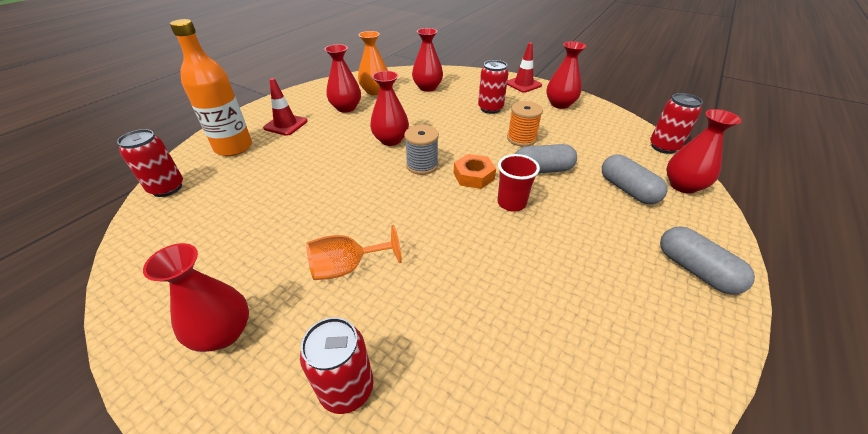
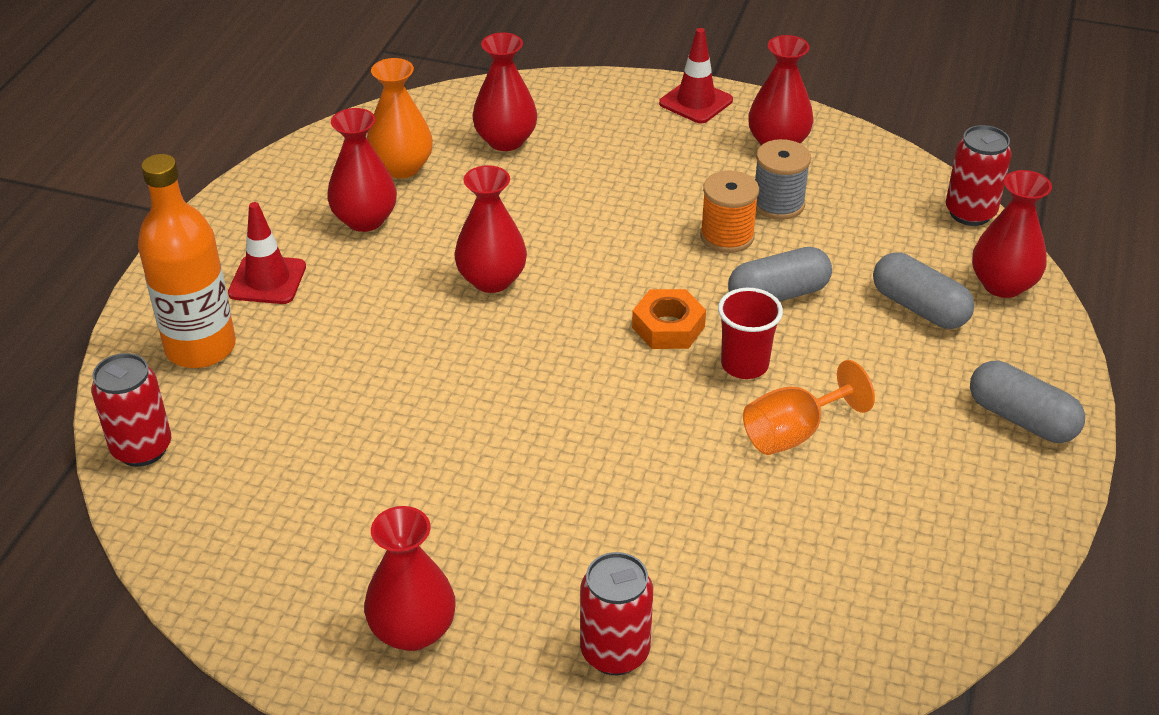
camera: 15 degrees left, 0 degrees up
(347, 267) = (535, 513): orange goblet -> orange goblet (793, 433)
(422, 165) = (572, 322): grey spool -> grey spool (778, 204)
(490, 108) = (650, 175): red can -> none

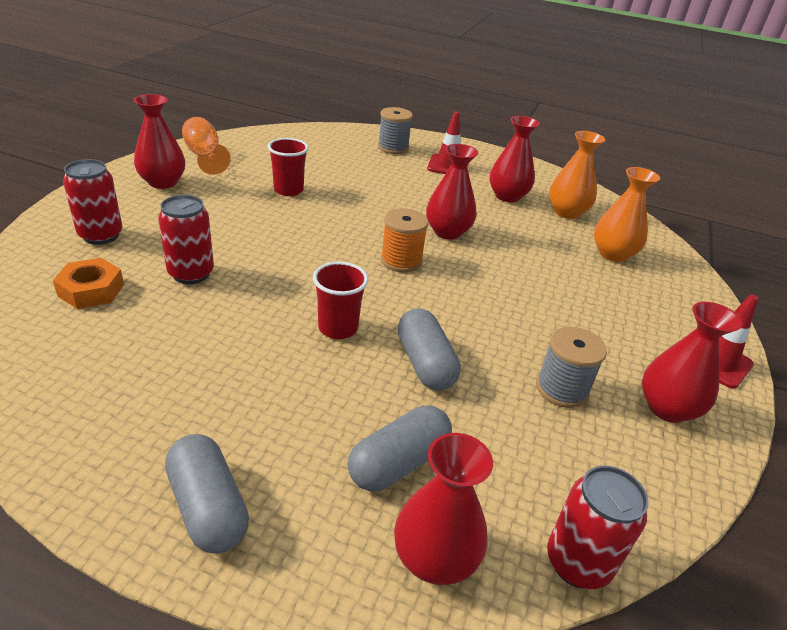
camera: 90 degrees right, 5 degrees down
(142, 448) = (322, 133): red can -> red can (191, 274)
(200, 347) = (393, 148): orange bottle -> grey spool
(403, 460) = (288, 190): none -> red cup
(505, 140) = (612, 254): red vase -> orange vase
(668, 327) = (389, 297): orange nut -> orange nut (91, 290)
(727, 236) = (507, 347): orange spool -> orange spool (401, 261)
(793, 433) = (251, 340): orange goblet -> orange goblet (204, 156)
(1021, 419) = (208, 507): grey capsule -> grey capsule turned 75 degrees counterclockwise

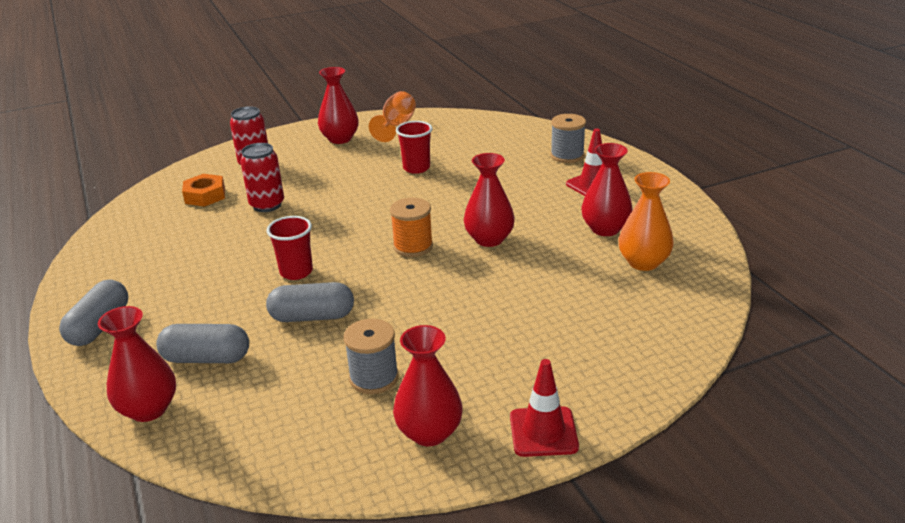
camera: 50 degrees right, 5 degrees down
(425, 363) = (312, 317): grey capsule -> grey capsule turned 60 degrees clockwise
(577, 563) = (208, 461): red can -> none
(612, 254) = (619, 313): orange vase -> none

